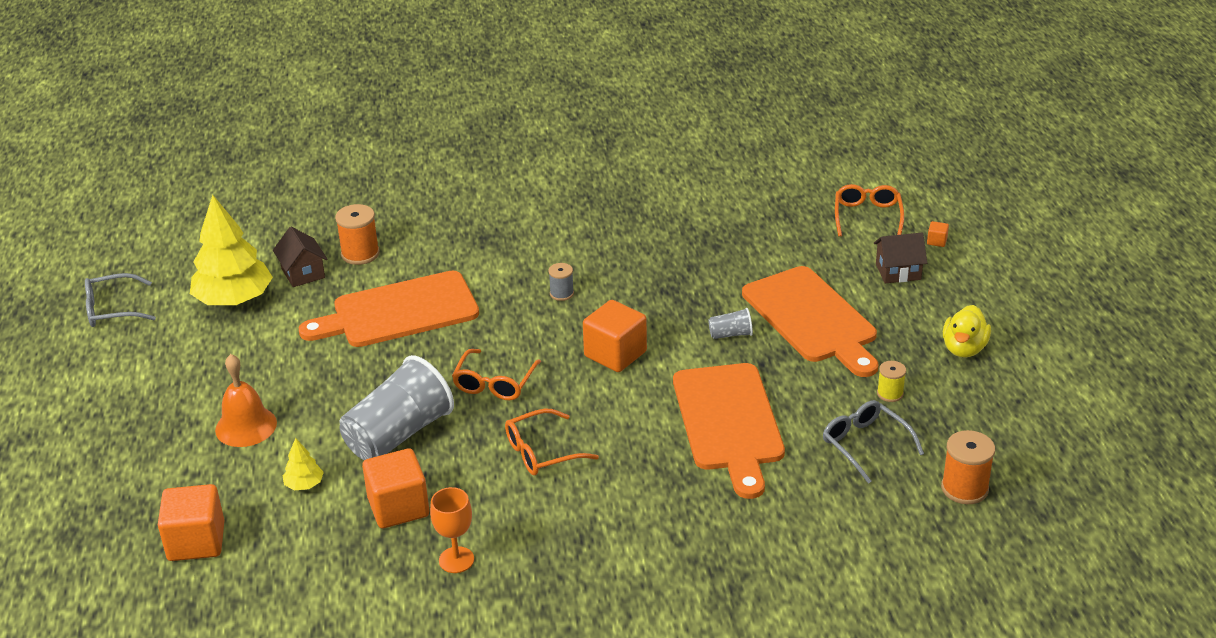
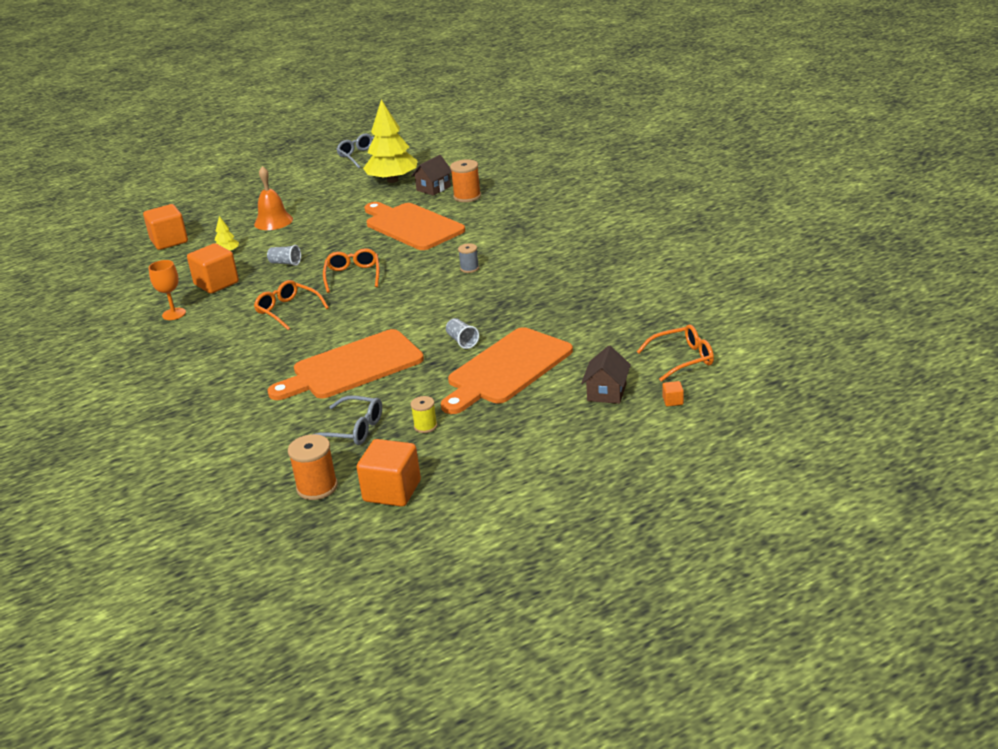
camera: 70 degrees right, 5 degrees down
(398, 434) = (285, 263): grey cup -> grey cup, size x0.43
(495, 383) = (353, 276): orange glasses -> orange glasses turned 90 degrees clockwise
(615, 354) = (409, 305): orange cube -> orange cube (392, 491)
(865, 445) = (352, 429): grey glasses -> grey glasses turned 75 degrees clockwise
(898, 271) = (607, 392): brown house -> brown house turned 45 degrees clockwise
(964, 349) = (512, 449): yellow duck -> none

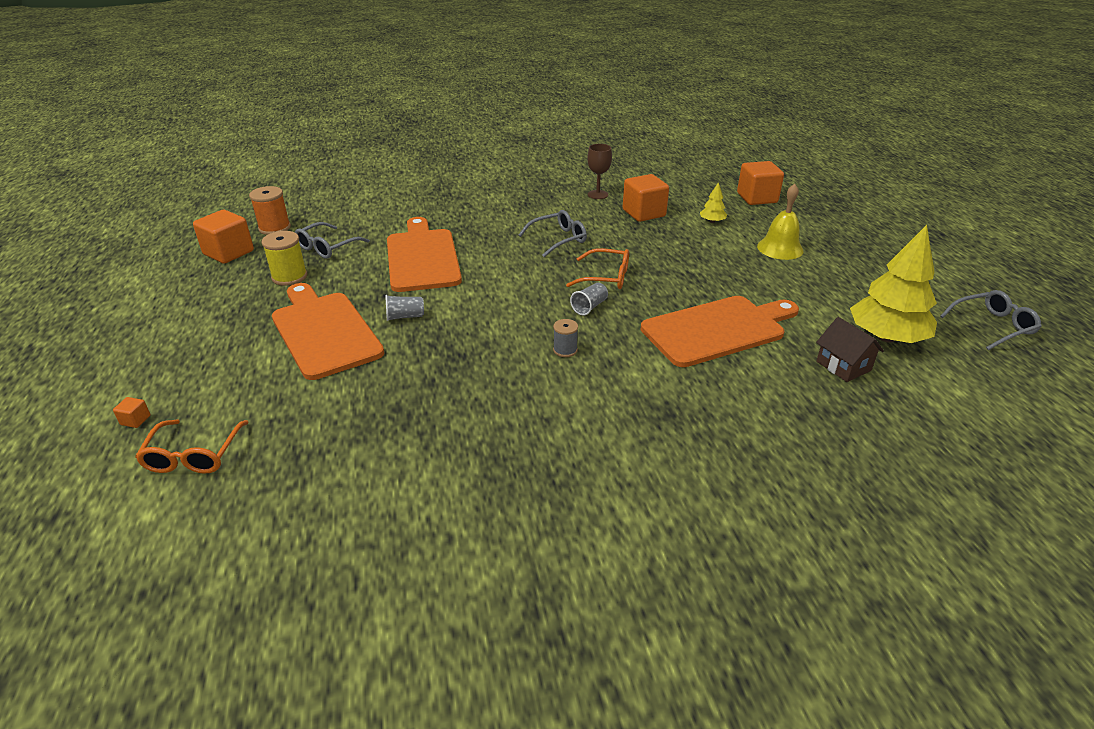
camera: 105 degrees right, 5 degrees up
(174, 314) = (597, 194): orange goblet -> brown goblet
(273, 221) = (780, 248): orange bell -> yellow bell
(285, 263) = (665, 246): grey cup -> grey cup (589, 307)
(288, 310) = (558, 239): orange glasses -> grey glasses
(425, 426) = (289, 277): yellow spool -> yellow spool, size x1.65
(467, 196) = (799, 389): orange spool -> none
(607, 392) = (208, 381): brown house -> none

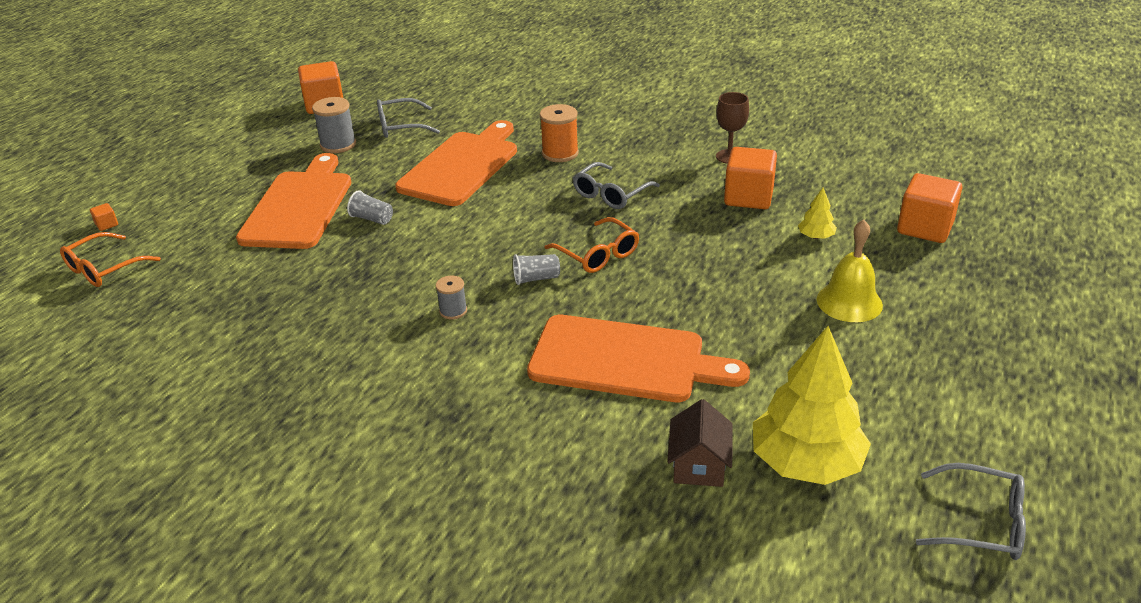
camera: 40 degrees right, 0 degrees up
(274, 228) = (385, 92): orange spool -> orange spool (560, 153)
(289, 277) = (338, 145): yellow spool -> grey spool
(558, 239) = (611, 194): grey glasses -> grey glasses turned 120 degrees clockwise

